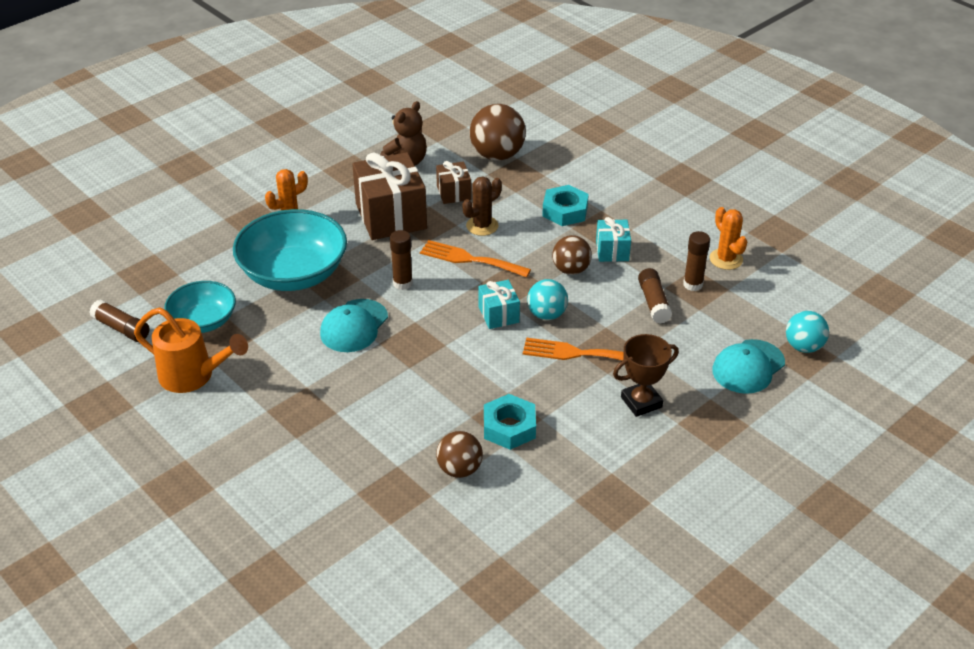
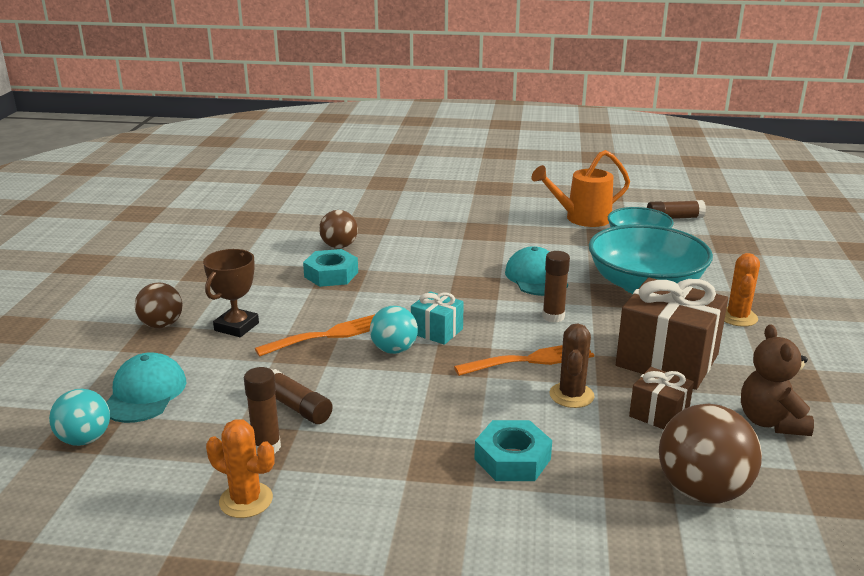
camera: 140 degrees right, 15 degrees down
(571, 270) = (420, 397): brown ball -> brown ball (162, 325)
(612, 251) = (399, 439): turquoise gift -> none

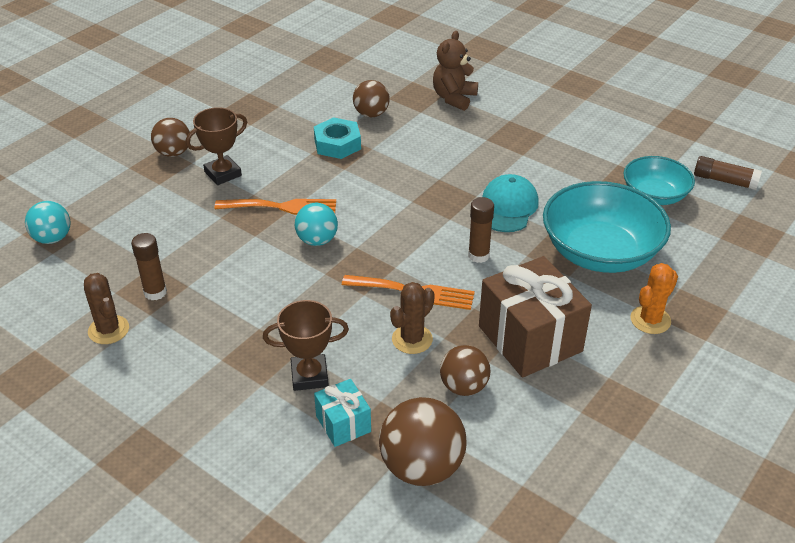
camera: 30 degrees right, 15 degrees up
(145, 393) = (116, 213): turquoise cap -> none
(246, 500) = (108, 330): orange cactus -> brown cactus
(297, 407) = (202, 266): brown glue stick -> none
(437, 331) = (367, 234): turquoise gift -> turquoise gift (343, 424)
(512, 459) = (309, 376): turquoise nut -> brown trophy
(581, 219) = (625, 151): orange watering can -> none
(659, 414) = (464, 387): brown gift -> brown ball
(770, 422) = (551, 435): brown teddy bear -> brown teddy bear (454, 98)

